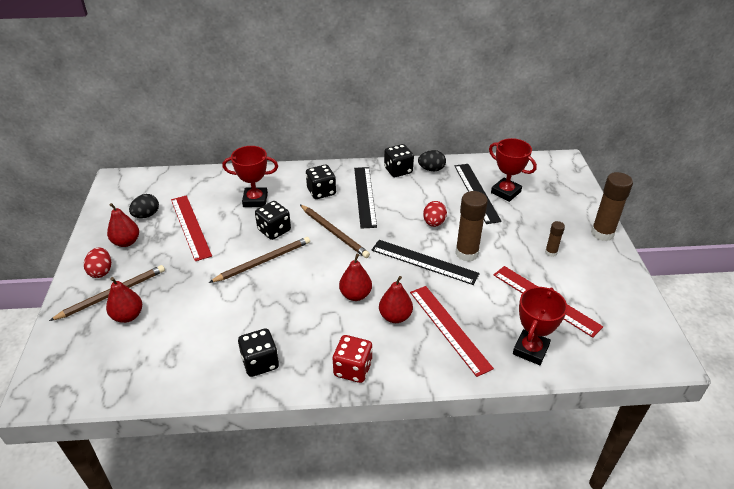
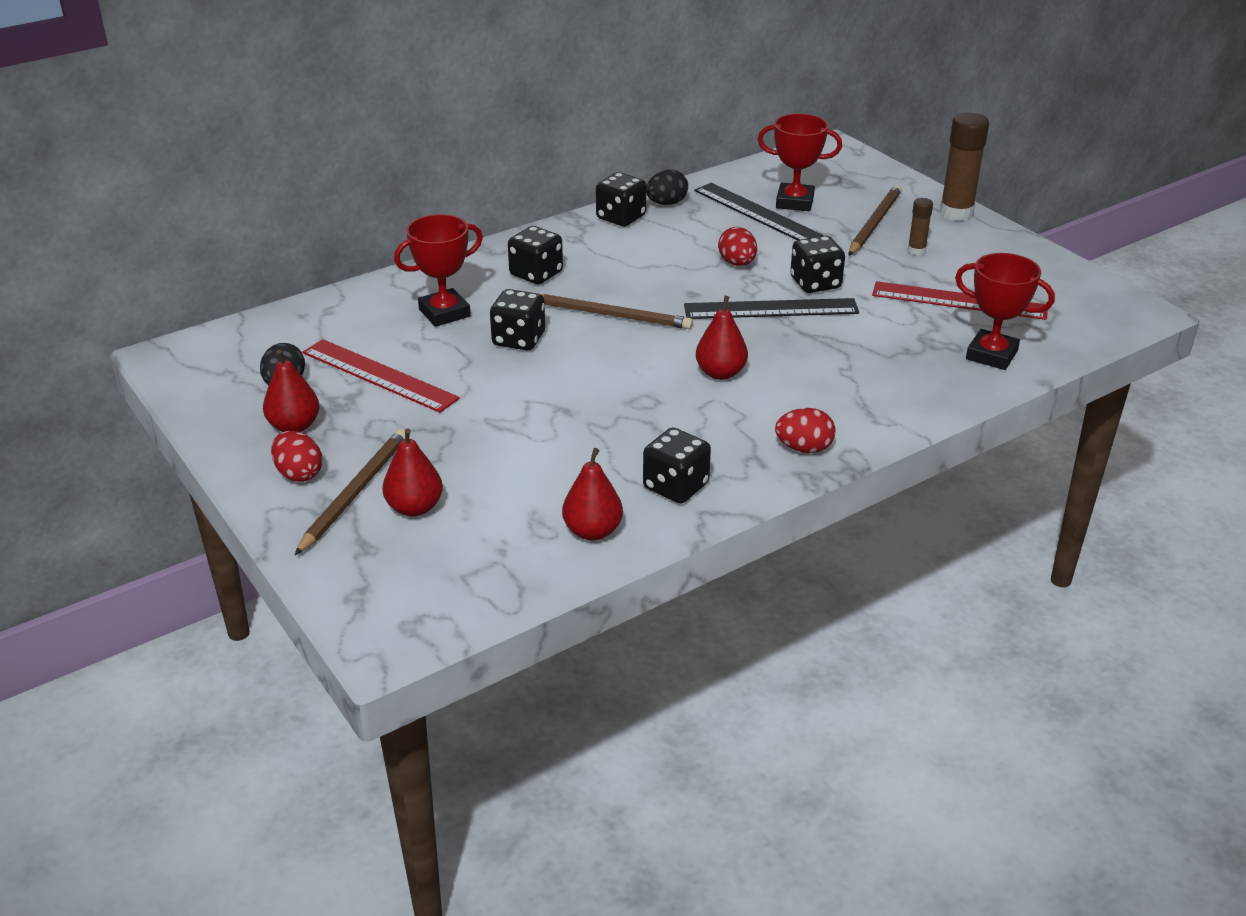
camera: 30 degrees left, 5 degrees down
(263, 261) = (546, 379): brown pencil -> brown pencil (874, 223)
(353, 369) = (804, 448): red dice -> red egg
(364, 196) = (607, 261): black ruler -> none
(395, 317) = (797, 378): red pear -> red pear (592, 531)
(449, 328) = (877, 367): red ruler -> none
(466, 253) = (815, 283): brown glue stick -> black dice
(530, 350) = (991, 355): red trophy -> red trophy turned 60 degrees counterclockwise

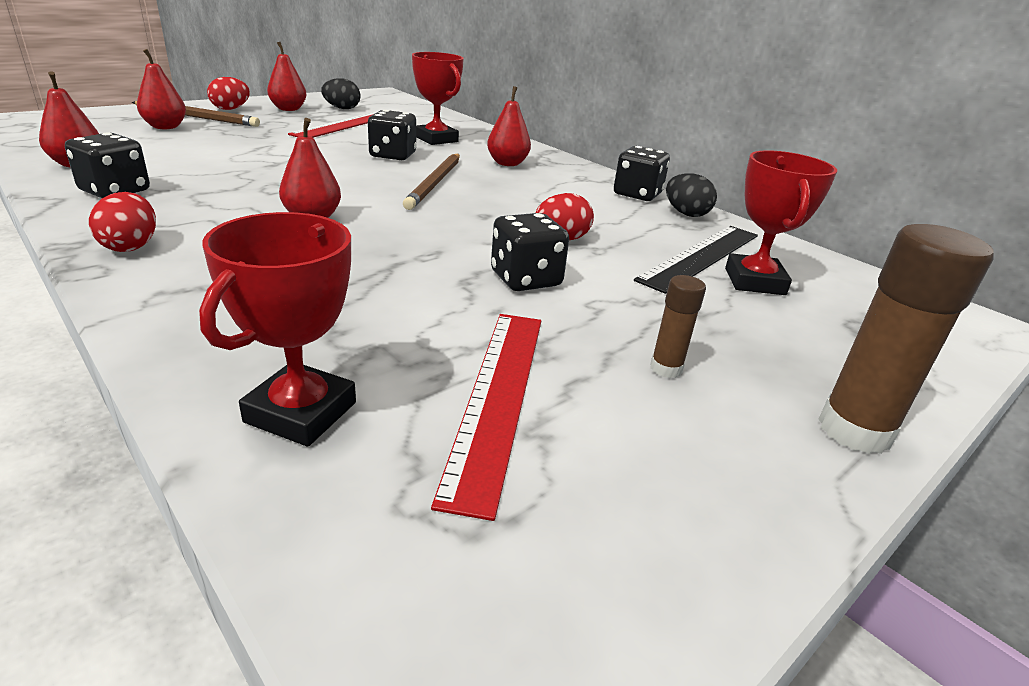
camera: 80 degrees right, 5 degrees down
(536, 274) = (507, 163): black dice -> red pear
(771, 309) = (453, 249): black ruler -> none
(874, 223) = (738, 337): brown pencil -> none

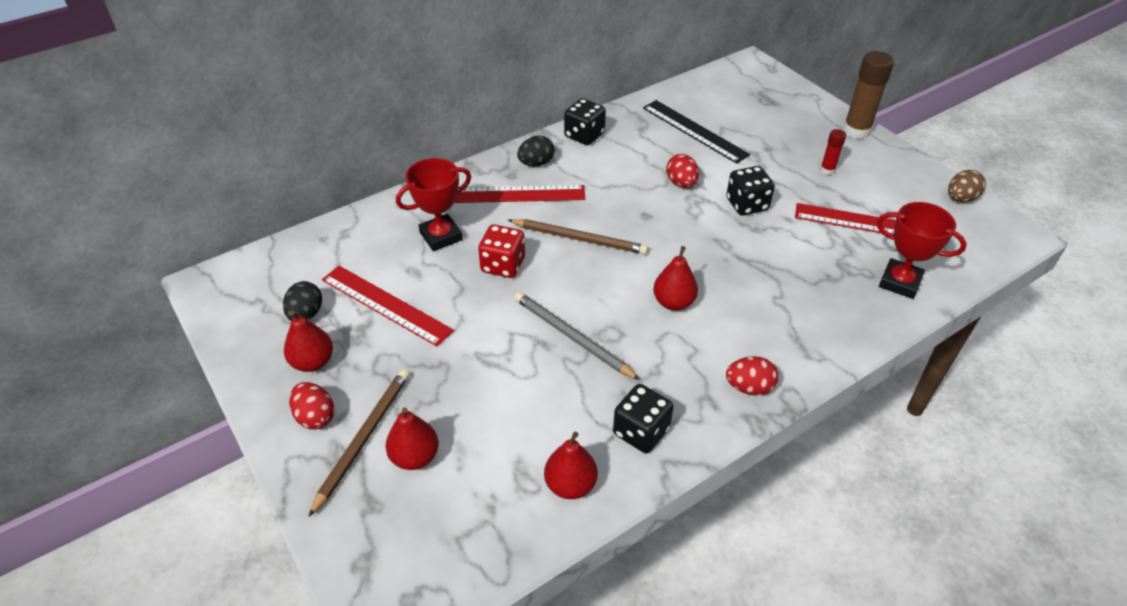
camera: 80 degrees left, 15 degrees up
(276, 173) = (572, 337): none -> grey pencil
(393, 155) = (503, 265): black dice -> red dice
(507, 163) = (516, 194): red pear -> red ruler
(654, 602) = (960, 198): none -> brown egg
(666, 368) = (827, 170): brown glue stick -> red glue stick
(686, 214) = (621, 121): black egg -> black egg (536, 163)
(754, 281) = (724, 120): red trophy -> none

